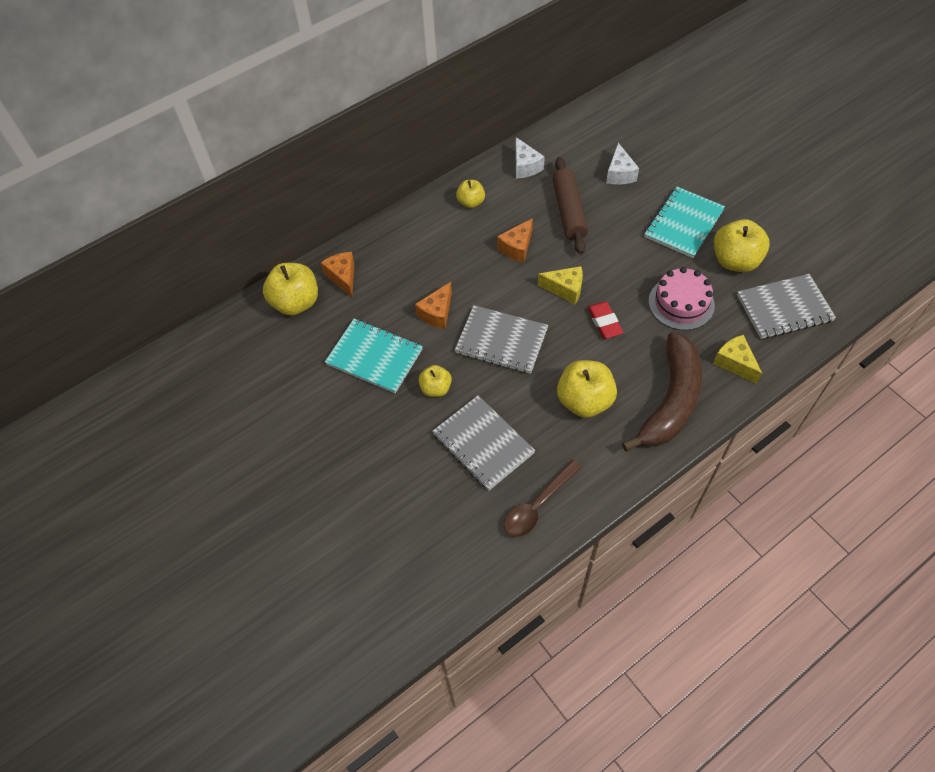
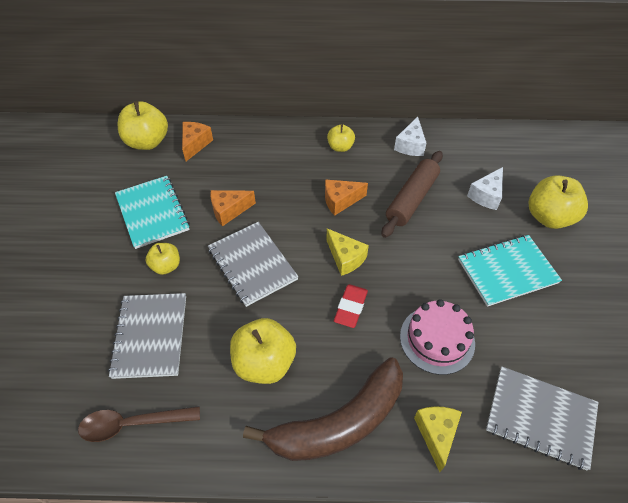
camera: 35 degrees right, 5 degrees down
(735, 261) = (528, 336): yellow apple -> yellow apple (549, 217)

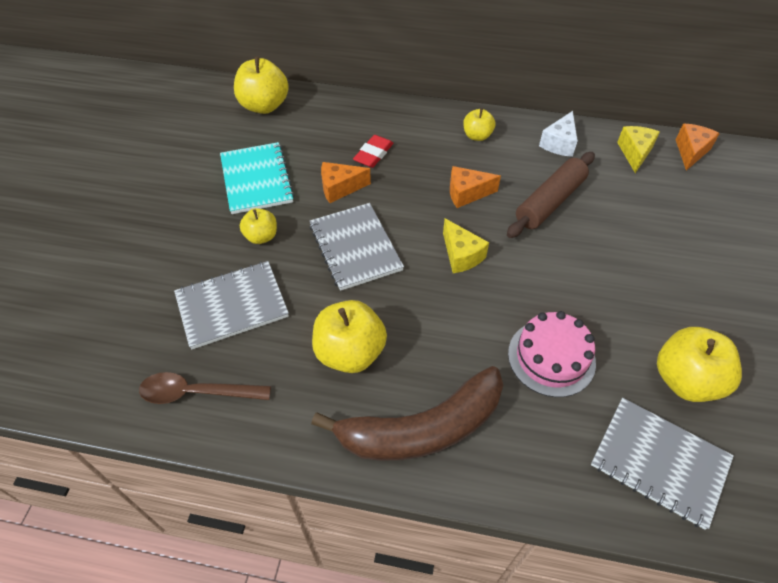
camera: 10 degrees right, 0 degrees up
(151, 336) = (232, 306): grey notebook -> grey notebook turned 60 degrees clockwise
(195, 144) = (315, 114): orange cheese -> orange cheese (691, 152)
(350, 307) = (457, 308): red eraser -> red eraser (373, 154)
(436, 434) = (531, 459): yellow cheese -> yellow cheese (634, 153)
(486, 195) = (640, 209): white cheese -> none
(507, 271) = (649, 296): turquoise notebook -> none
(549, 217) = (712, 243): yellow apple -> yellow apple (685, 380)

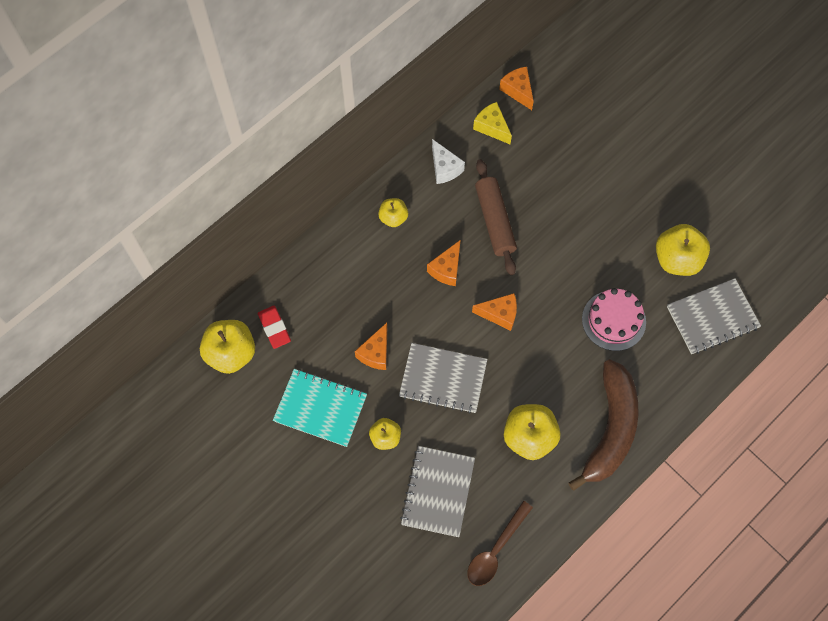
camera: 55 degrees left, 15 degrees up
(373, 154) = (356, 305): red eraser -> red eraser (274, 328)
(461, 255) = (499, 314): yellow cheese -> orange cheese

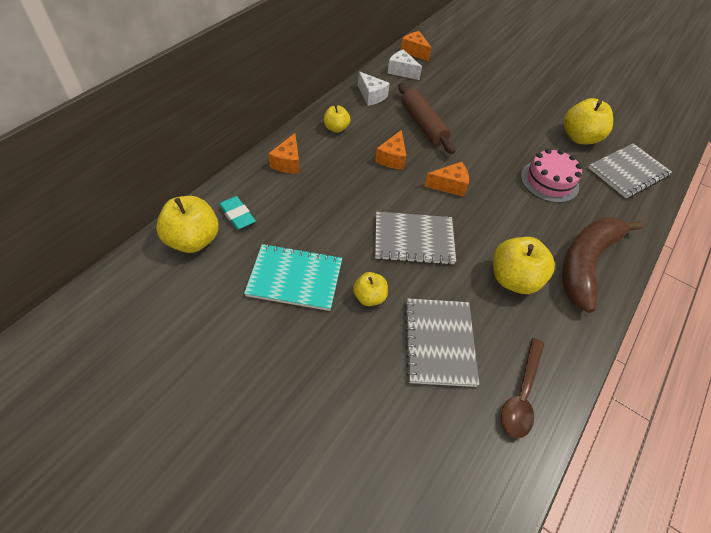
camera: 15 degrees left, 15 degrees down
(274, 328) = (237, 215): red eraser -> turquoise eraser
(375, 353) = (342, 225): orange cheese -> orange cheese (288, 162)
(492, 127) = (401, 71): yellow cheese -> white cheese
(610, 429) = (586, 263): brown banana -> brown banana turned 150 degrees counterclockwise

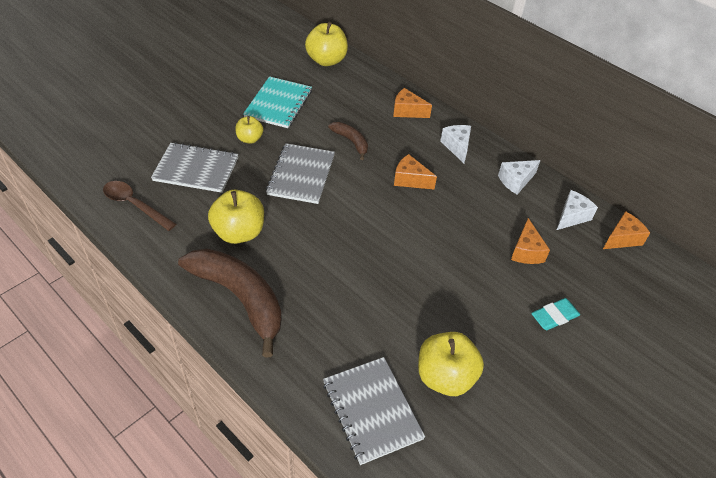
camera: 100 degrees right, 5 degrees down
(237, 215) = (348, 81): turquoise eraser -> turquoise eraser (554, 316)
(336, 128) = (457, 147): yellow apple -> white cheese
(349, 203) = (351, 142): none -> brown banana
(423, 124) = (466, 215): brown rolling pin -> none
(449, 185) = (366, 215): orange cheese -> orange cheese (526, 251)
(549, 181) = (363, 308): pink cake -> none

